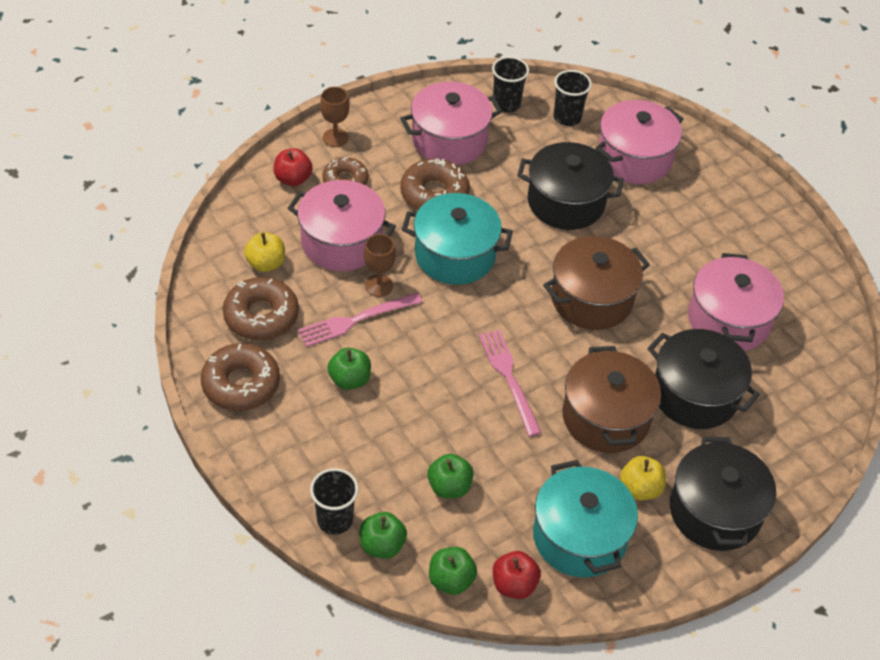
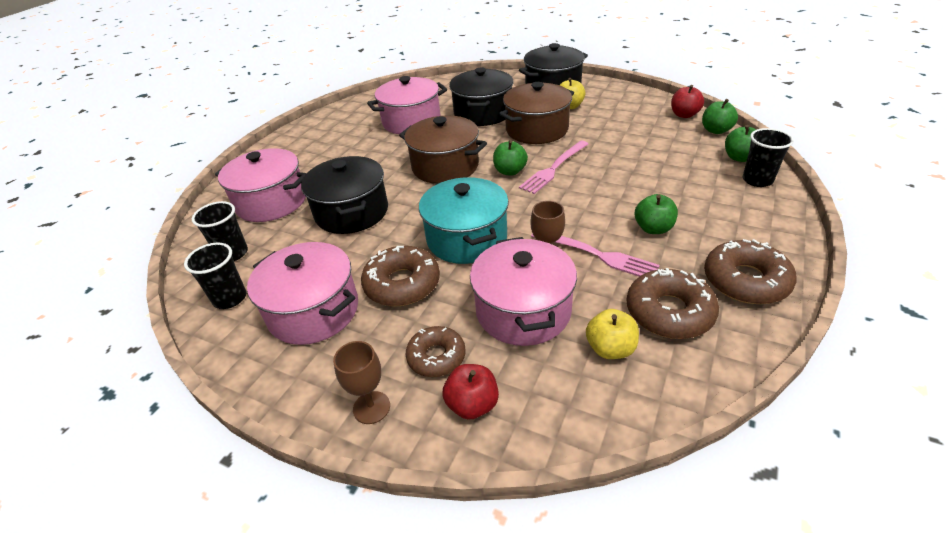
camera: 115 degrees left, 10 degrees down
(449, 487) = (664, 154): green apple -> green apple (510, 171)
(579, 537) = (625, 110): turquoise pot -> none

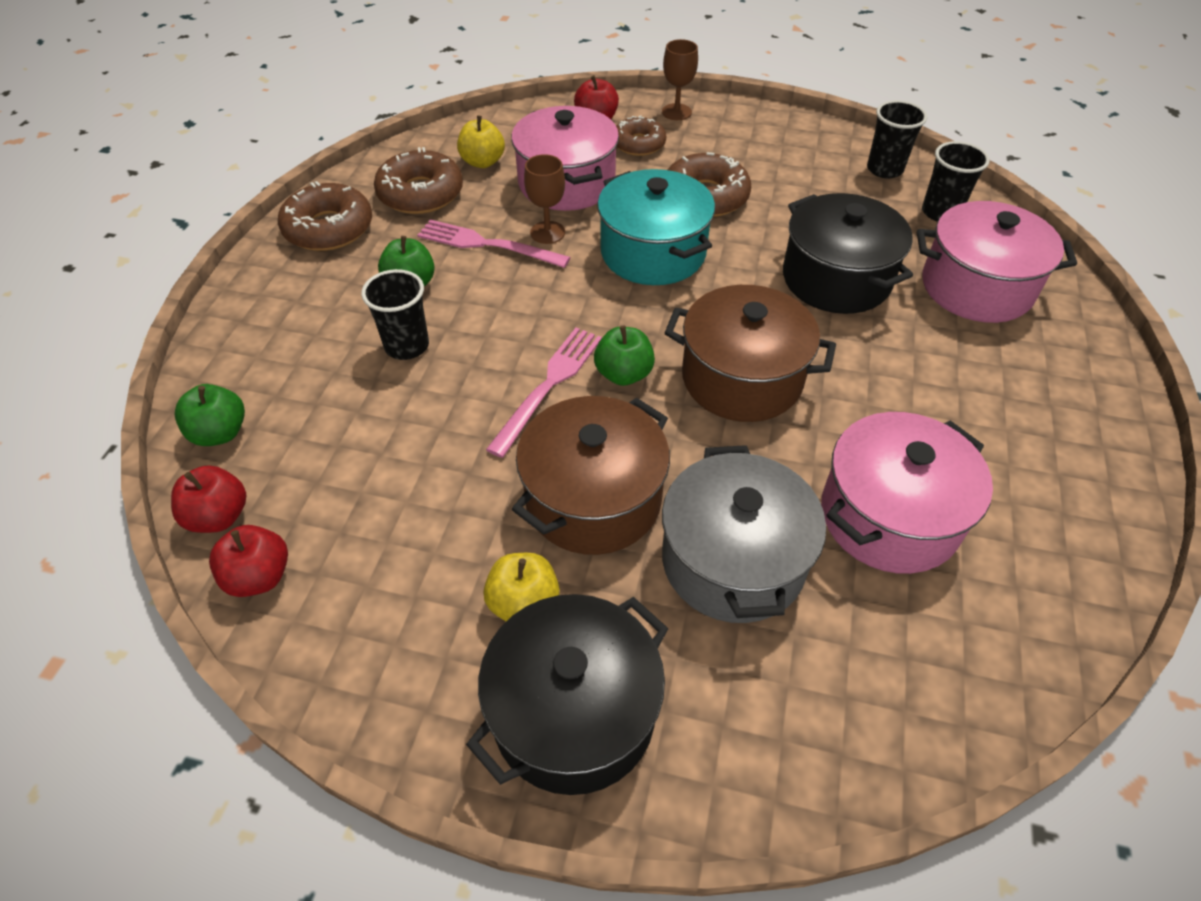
camera: 165 degrees right, 10 degrees up
(313, 311) = (782, 166): pink pot -> none
(483, 113) = (733, 560): black pot -> grey pot
(716, 130) = (219, 516): green apple -> red apple
(757, 180) = (223, 380): black cup -> black cup (407, 346)

